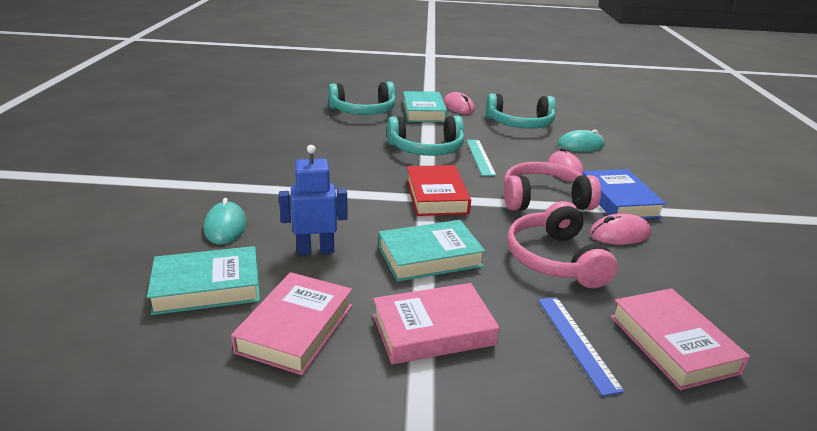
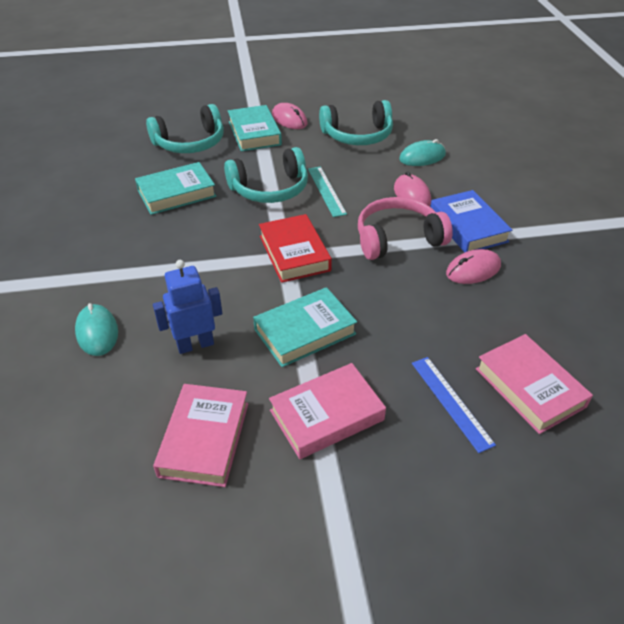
camera: 10 degrees left, 15 degrees up
(207, 287) = (106, 409): turquoise book -> turquoise book (176, 193)
(555, 259) = (419, 312): pink headphones -> none

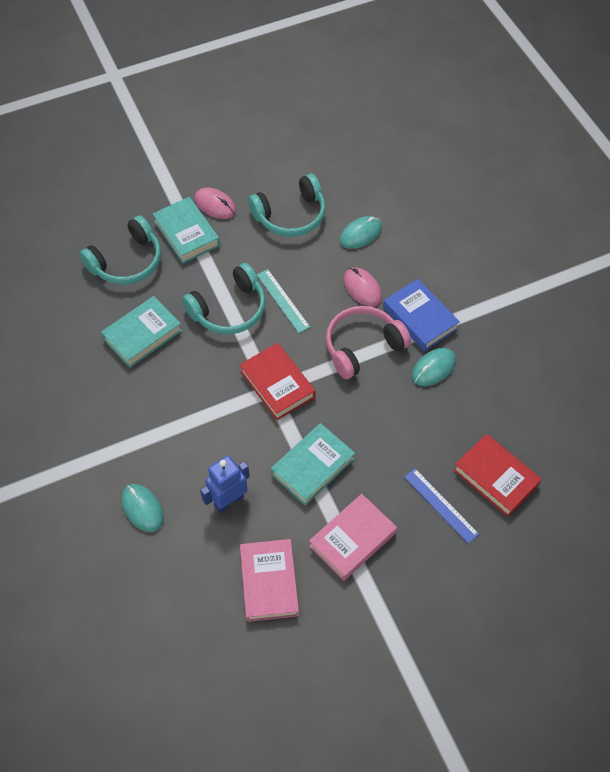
camera: 15 degrees left, 15 degrees up
(473, 270) = (433, 368): pink mouse -> turquoise mouse
(529, 387) = (495, 477): pink book -> red book

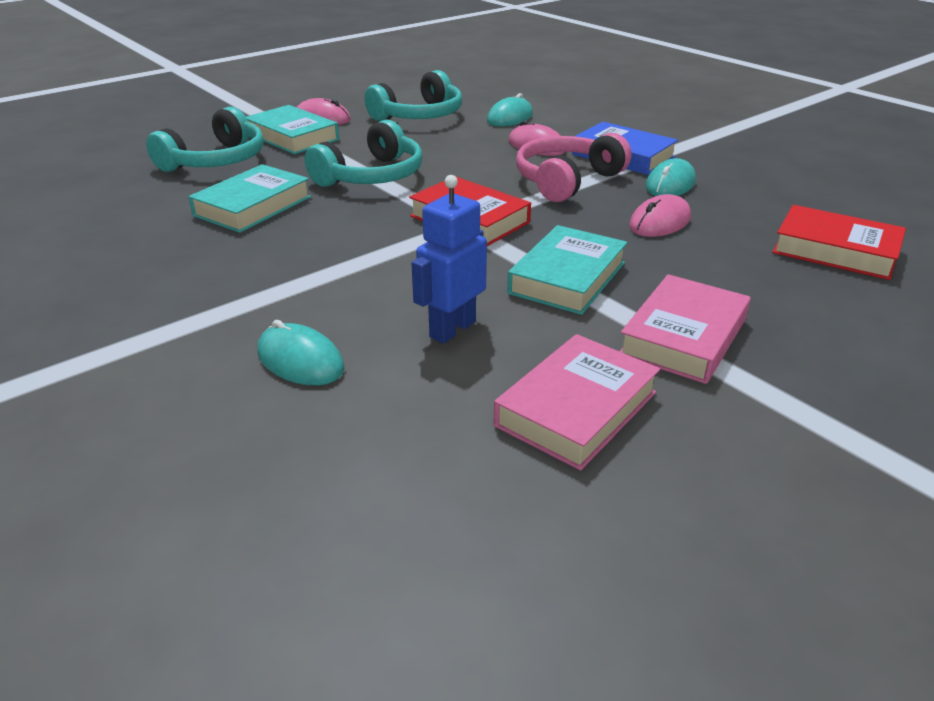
camera: 15 degrees left, 25 degrees down
(269, 582) = (576, 409): pink book -> pink book turned 60 degrees clockwise
(283, 300) = (441, 163): turquoise ruler -> none
(400, 417) = (660, 222): none -> pink mouse
(441, 505) = (786, 284): blue ruler -> none

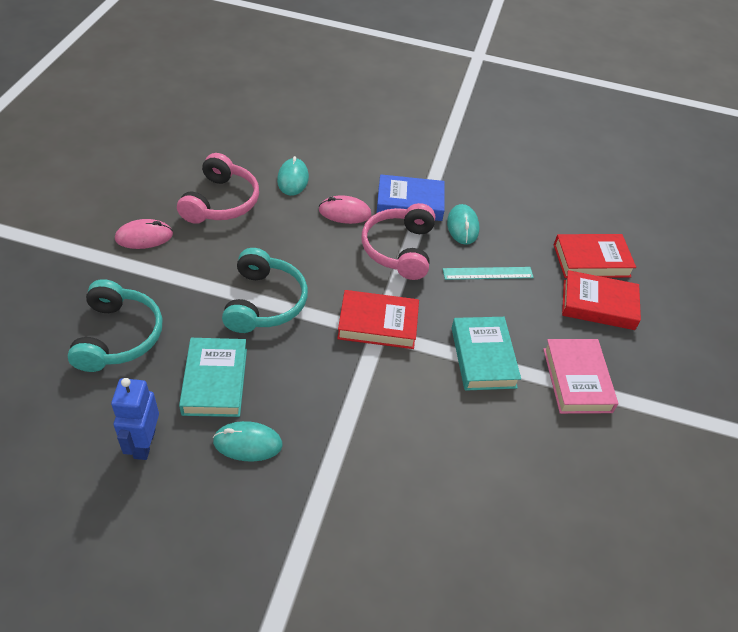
camera: 40 degrees left, 15 degrees up
(292, 137) = (147, 274): turquoise book -> none
(300, 360) = (409, 516): turquoise mouse -> turquoise mouse (248, 443)
(419, 116) = (221, 202): turquoise headphones -> pink headphones
(452, 329) = (464, 439): blue robot -> blue robot (144, 444)
(576, 409) = (573, 467): pink book -> none
(660, 222) = (488, 273): pink mouse -> turquoise ruler
(801, 287) = (598, 305): none -> red book

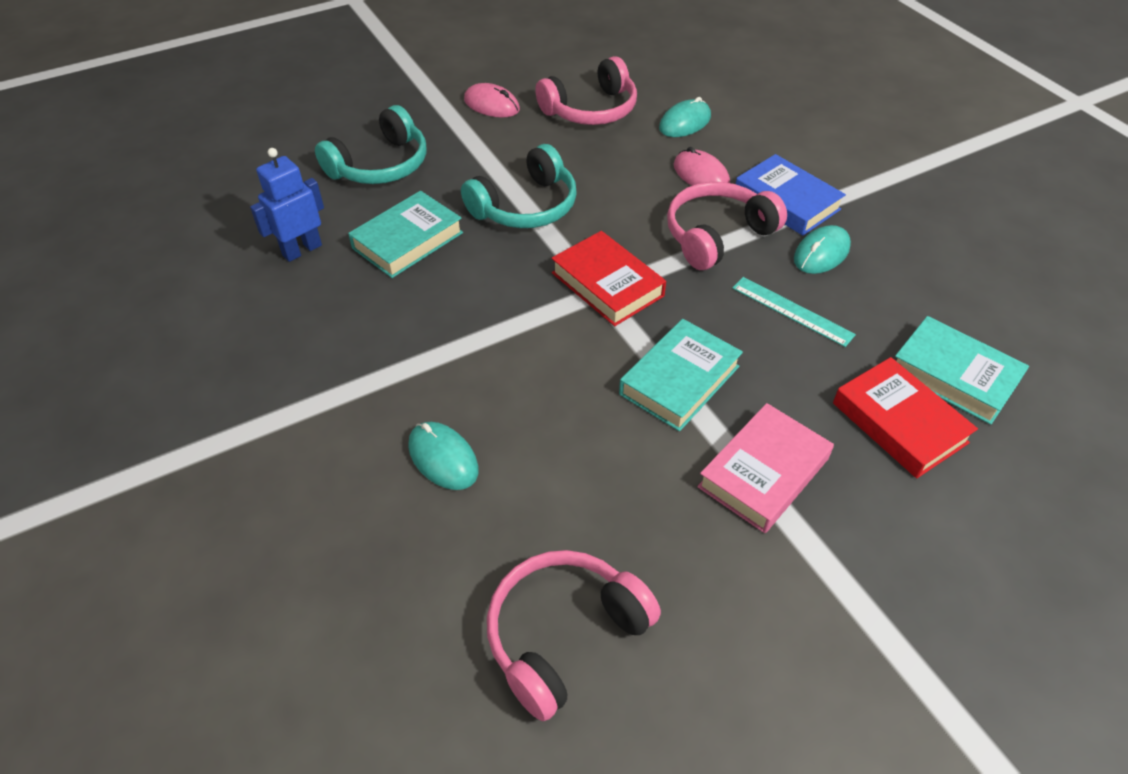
camera: 50 degrees right, 0 degrees up
(248, 443) = (372, 301): turquoise mouse -> turquoise mouse (443, 458)
(591, 260) = (954, 375): red book -> turquoise book
(597, 550) = (564, 635): none -> pink headphones

